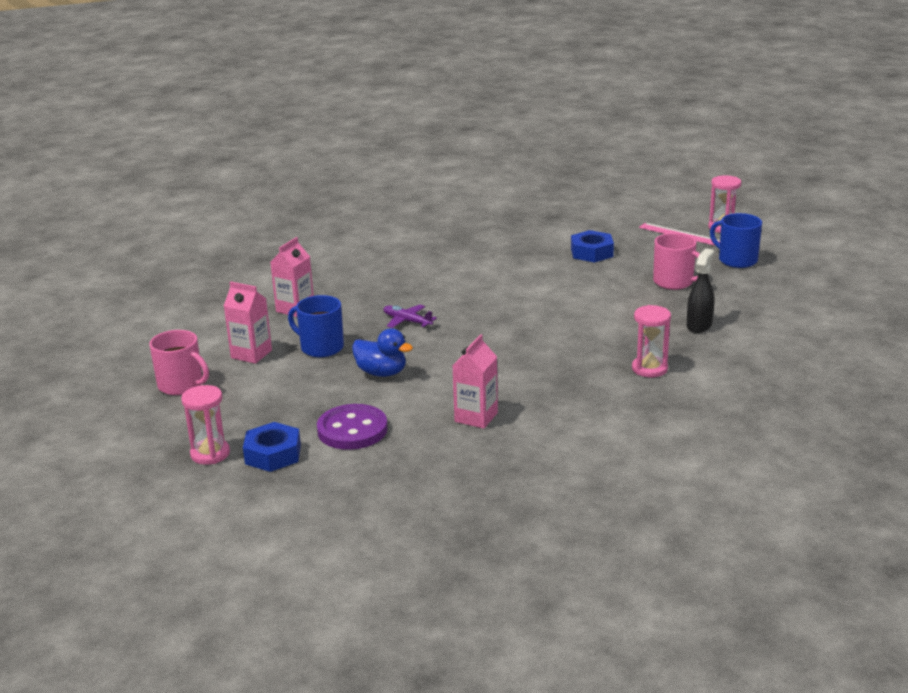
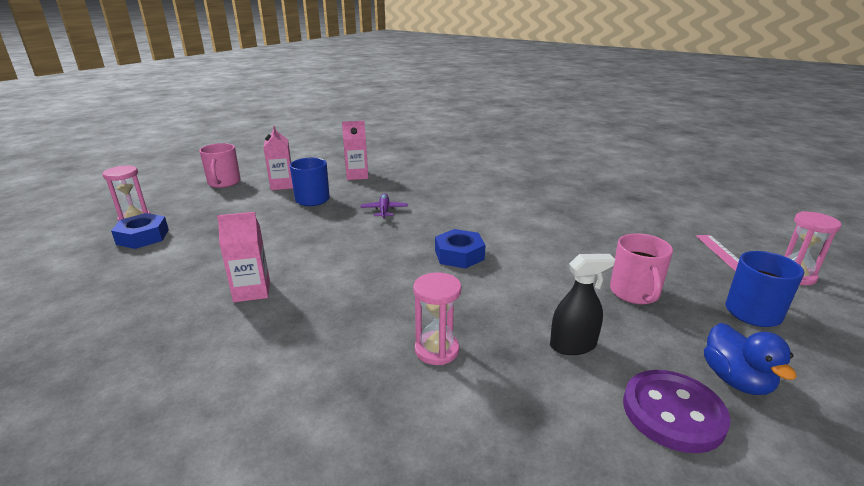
camera: 50 degrees right, 0 degrees up
(352, 430) = (196, 250): purple button -> purple button (673, 412)
(381, 373) = (295, 229): blue duck -> blue duck (736, 380)
(592, 252) = (609, 233): blue nut -> blue nut (459, 255)

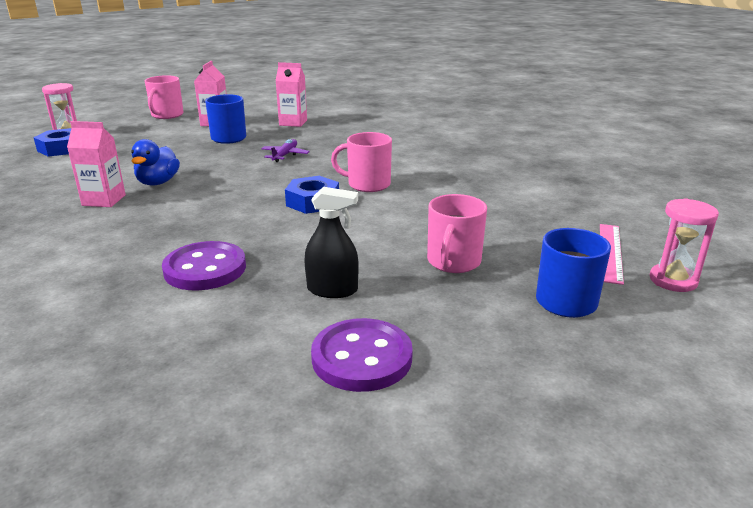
camera: 20 degrees right, 0 degrees up
(437, 350) = (205, 269): pink hourglass -> purple button
(487, 229) = (367, 184): none -> pink mug
(736, 380) = (462, 349): blue duck -> blue duck (158, 182)

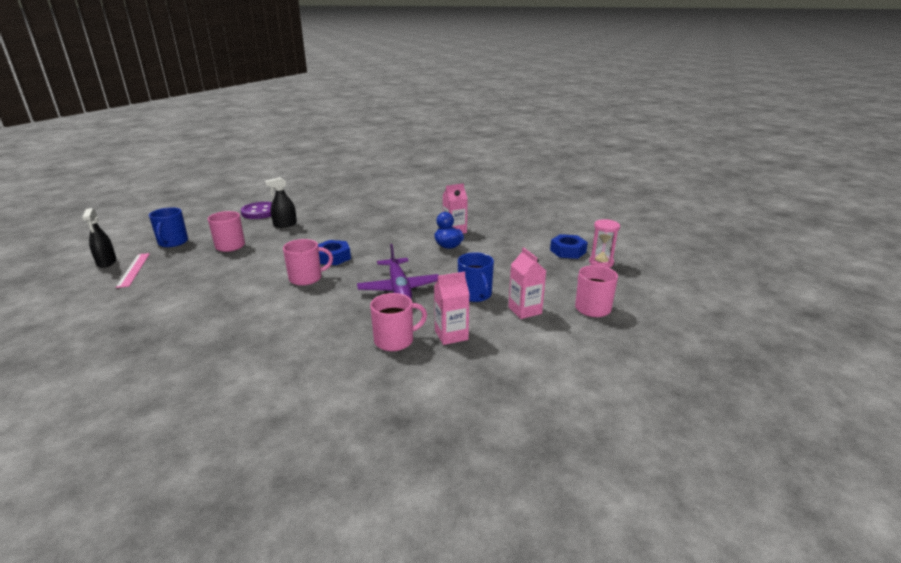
camera: 150 degrees right, 0 degrees up
(205, 269) = (349, 219): purple button -> none
(285, 155) = (399, 288): purple plane -> purple plane, size x1.87
(336, 128) = (395, 340): none -> pink mug
(673, 280) = (106, 262): pink hourglass -> black spray bottle

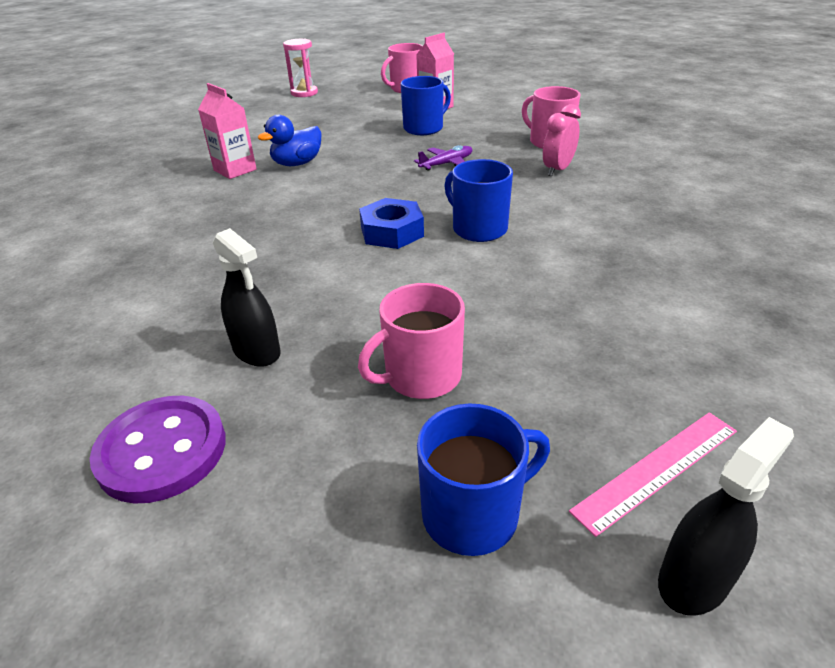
camera: 110 degrees left, 10 degrees up
(306, 278) = (478, 229): pink mug -> blue mug
(343, 326) = (557, 170): none -> pink clock
(399, 288) = (446, 164): purple plane -> purple plane, size x0.53
(451, 335) = (511, 124): pink carton -> none
(568, 251) = (280, 107): blue nut -> none

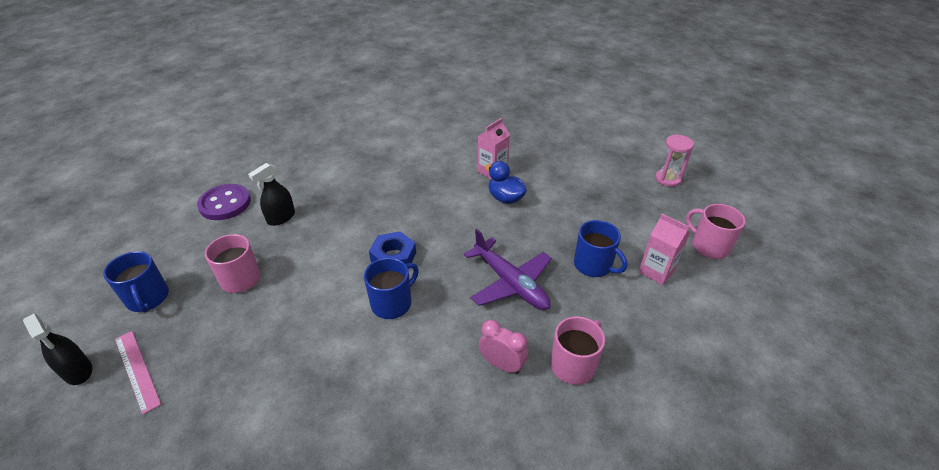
camera: 85 degrees right, 5 degrees up
(446, 164) = (510, 283): purple plane -> purple plane, size x1.87

